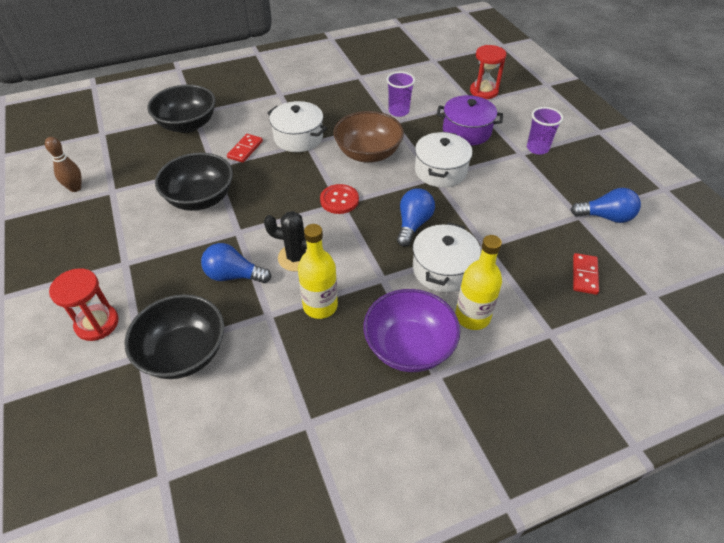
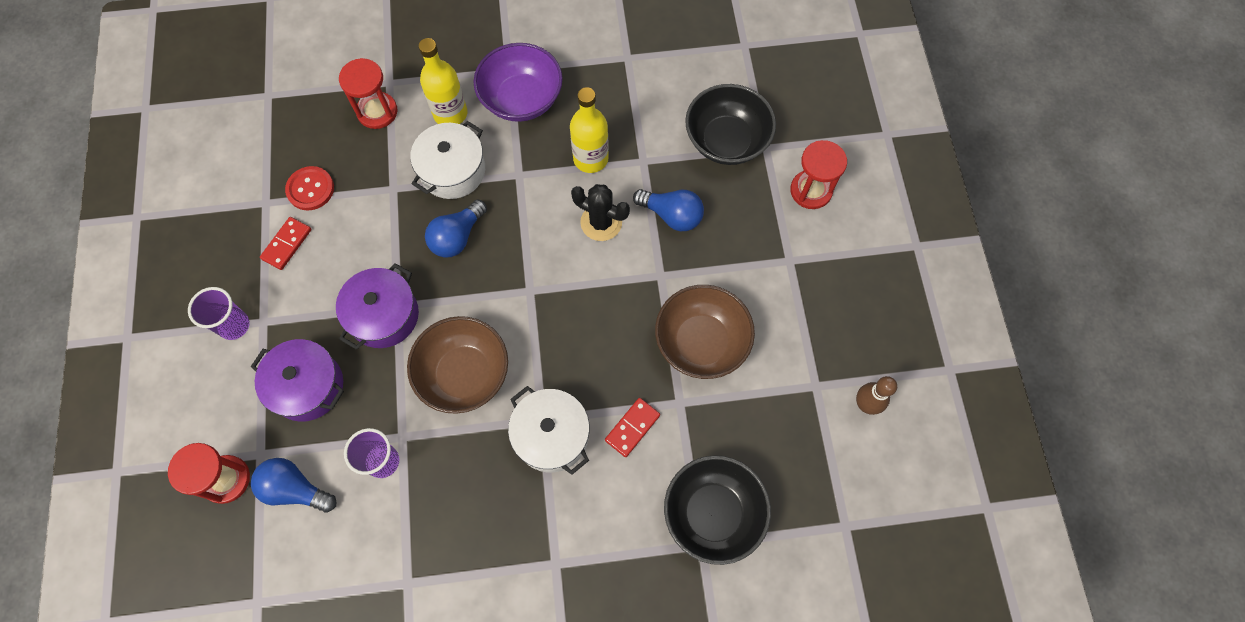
camera: 165 degrees left, 20 degrees up
(200, 198) = (701, 342): black bowl -> brown bowl
(339, 200) = (529, 296): red button -> red button (310, 189)
(440, 171) = (384, 315): white pot -> purple pot
(542, 303) = (377, 112): none -> red hourglass
(584, 275) = (315, 130): red domino -> red domino (287, 244)
(605, 217) = (237, 194): blue light bulb -> blue light bulb (295, 489)

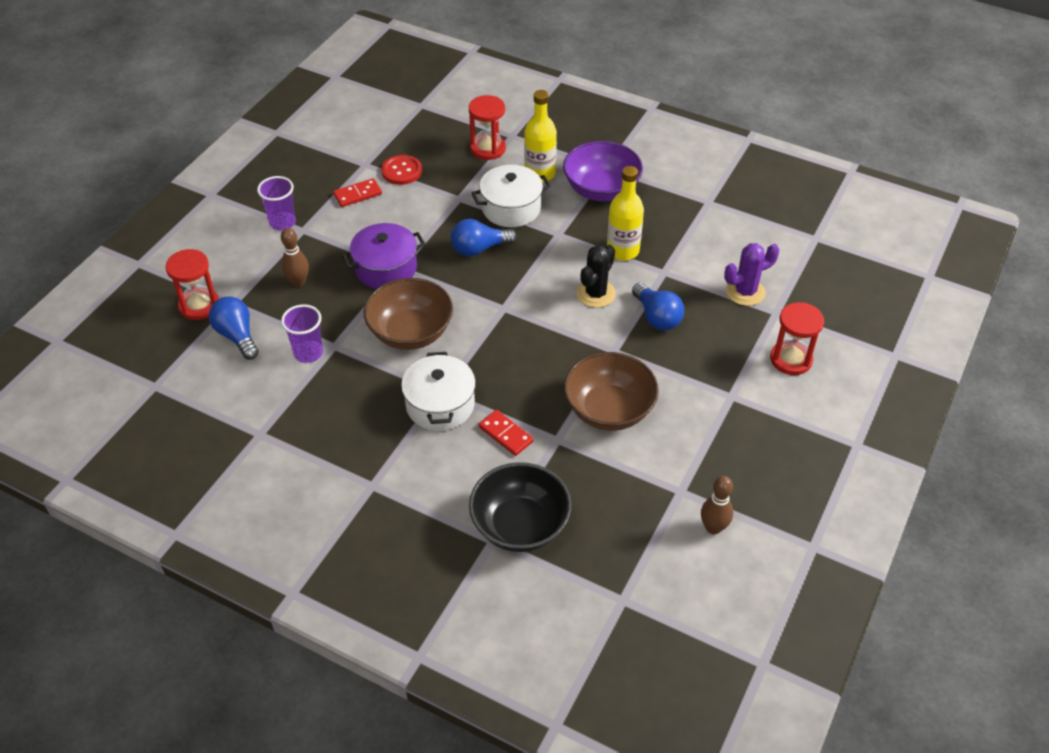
camera: 35 degrees right, 20 degrees down
(307, 386) = (298, 282): purple pot -> brown bowling pin
(601, 222) = (596, 294): black cactus -> black cactus turned 60 degrees clockwise
(632, 428) = (505, 434): red domino -> red domino turned 60 degrees clockwise
(726, 141) = (745, 292): black bowl -> purple cactus

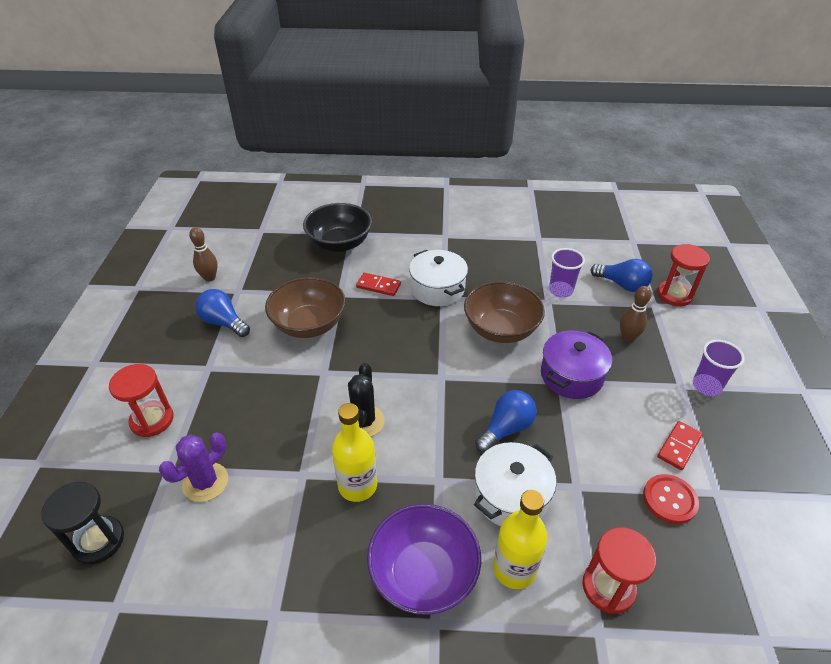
camera: 155 degrees right, 5 degrees down
(657, 317) = (294, 418): blue light bulb -> blue light bulb (223, 322)
(832, 279) = (98, 541): none -> black hourglass

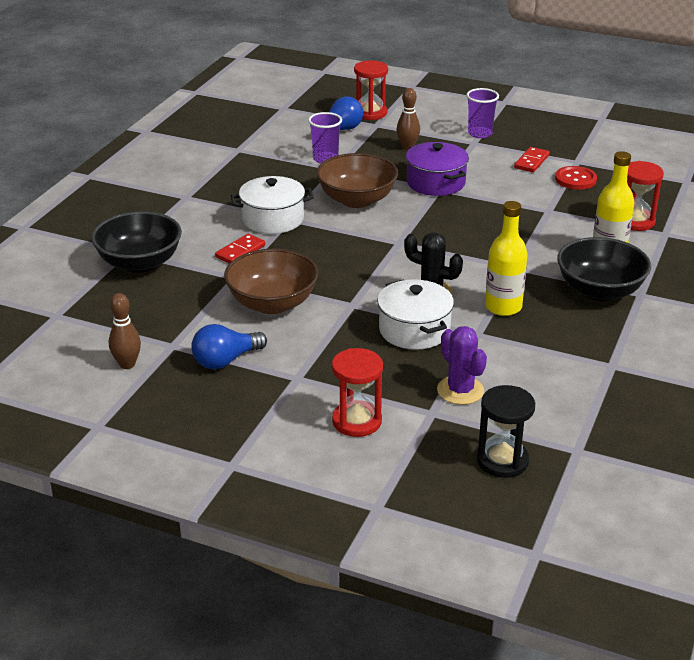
camera: 70 degrees left, 10 degrees down
(423, 574) = (599, 291): purple bowl -> black bowl
(506, 429) = (477, 225): blue light bulb -> none
(511, 496) = (545, 239): white pot -> white pot (414, 330)
(679, 447) = (531, 162): red domino -> red domino turned 60 degrees clockwise

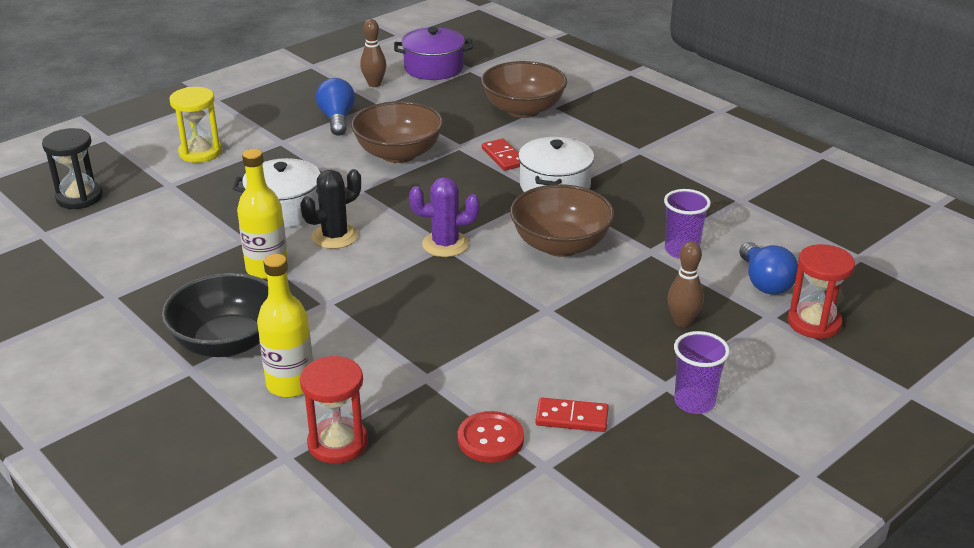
camera: 115 degrees right, 0 degrees up
(140, 263) = (523, 110): black bowl -> brown bowl
(357, 421) = (200, 152): red hourglass -> yellow hourglass
(436, 182) = (565, 312): purple pot -> purple pot (433, 68)
(460, 390) = (178, 206): purple cactus -> purple cactus (445, 244)
(531, 162) = (572, 418): red domino -> red domino turned 45 degrees counterclockwise

